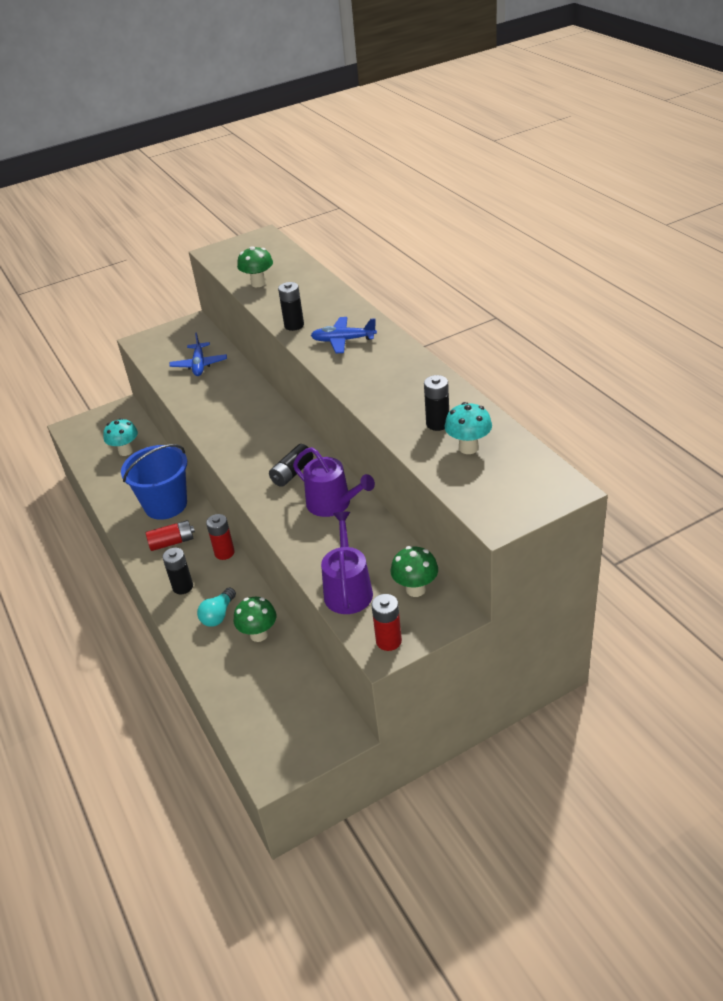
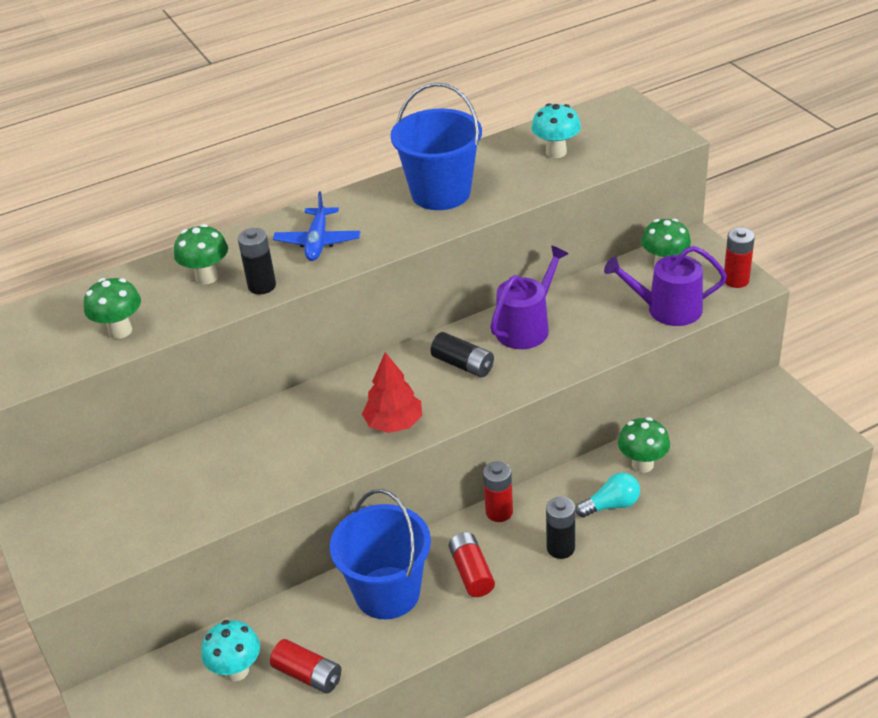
camera: 90 degrees left, 0 degrees up
(113, 479) = (308, 675): none -> red battery
(199, 365) = (168, 488): blue plane -> none
(218, 615) = (611, 505): turquoise light bulb -> turquoise light bulb turned 45 degrees counterclockwise
(235, 446) = (394, 423): none -> red tree
(308, 303) = (207, 277): none -> green mushroom
(404, 389) = (441, 193): none -> blue bucket
(437, 424) = (511, 170): black battery -> none

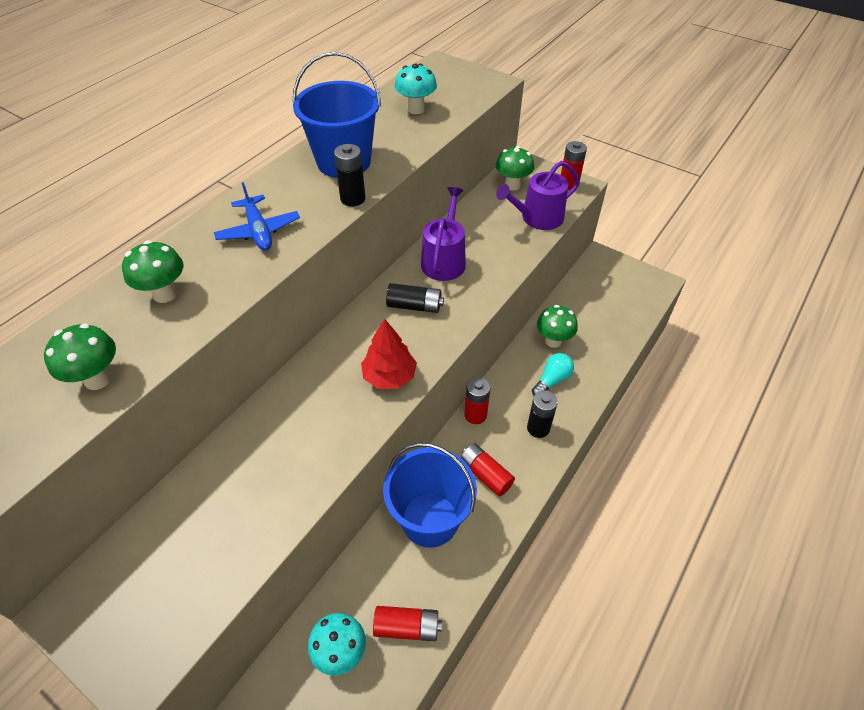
camera: 30 degrees left, 10 degrees up
(262, 286) = (229, 288): black battery -> black battery (353, 199)

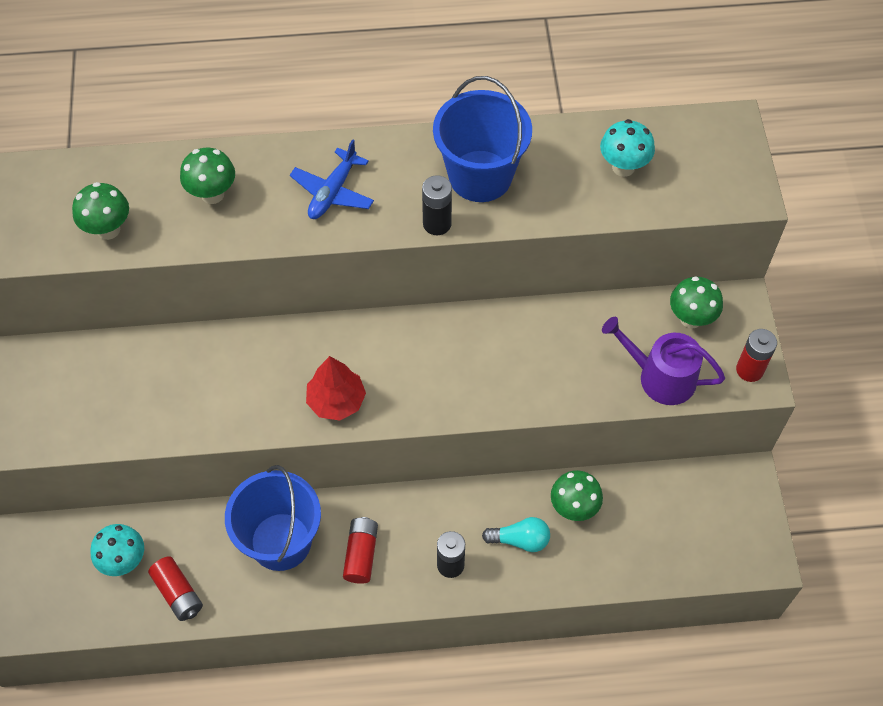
camera: 50 degrees right, 10 degrees up
(414, 306) = (433, 359): black battery -> none
(444, 260) = (515, 339): purple watering can -> none
(475, 415) = (418, 501): red battery -> none

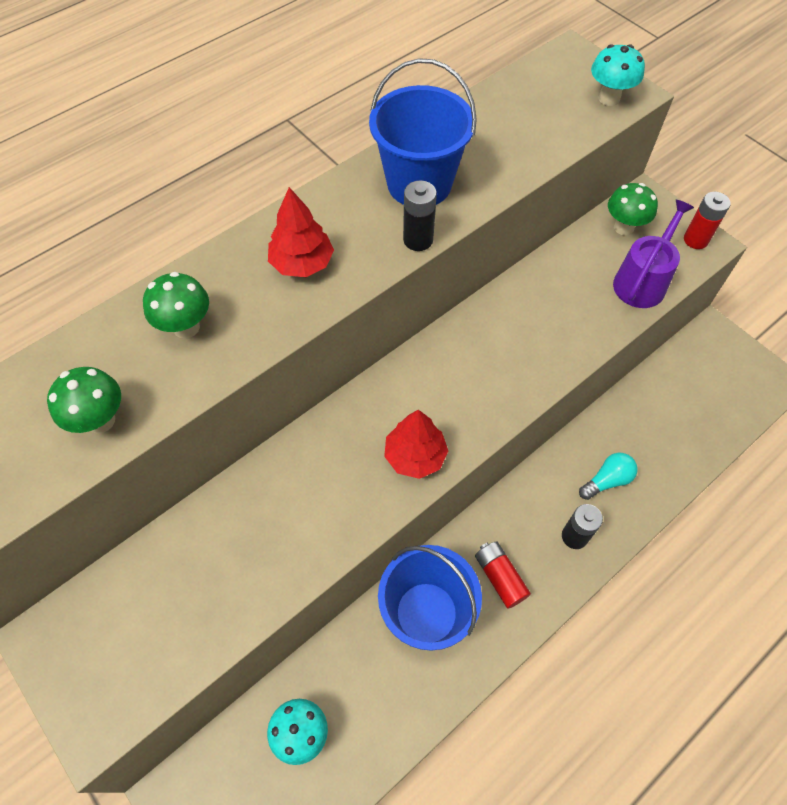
camera: 35 degrees left, 0 degrees up
(178, 593) = (374, 727): red battery -> none
(333, 192) = (302, 263): blue plane -> red tree
(573, 508) = (622, 430): green mushroom -> none
(623, 167) = (524, 120): turquoise mushroom -> turquoise mushroom (609, 98)
(660, 377) = (642, 281): purple watering can -> purple watering can turned 135 degrees clockwise

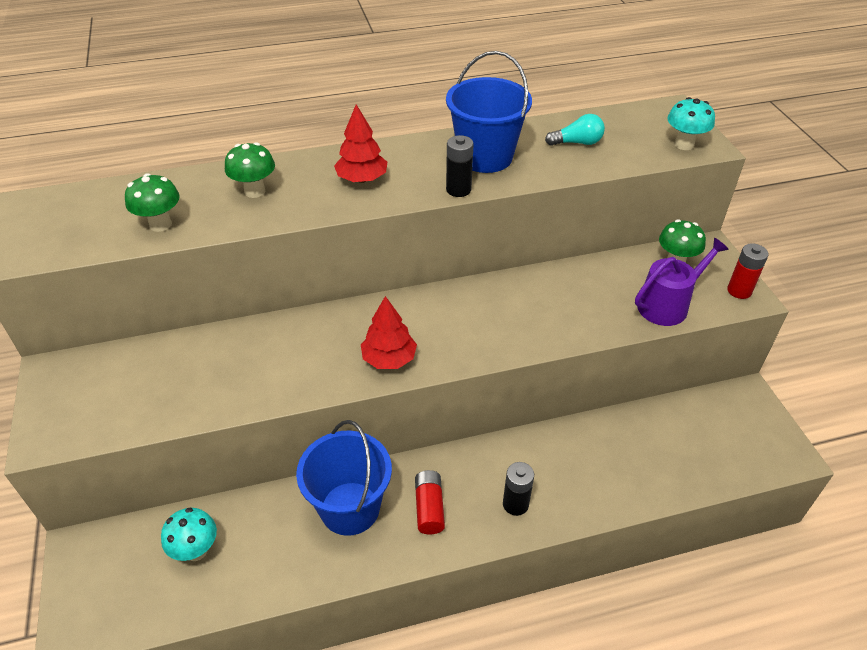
camera: 25 degrees right, 15 degrees down
(607, 480) = (573, 473): turquoise light bulb -> turquoise light bulb (577, 143)

